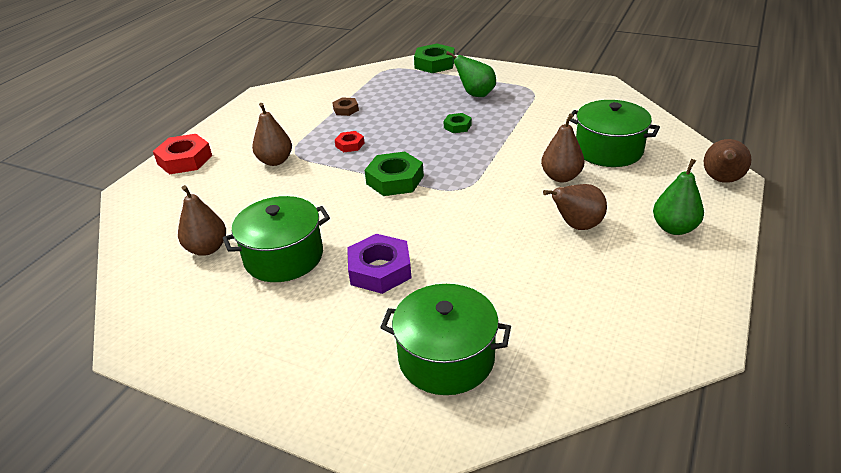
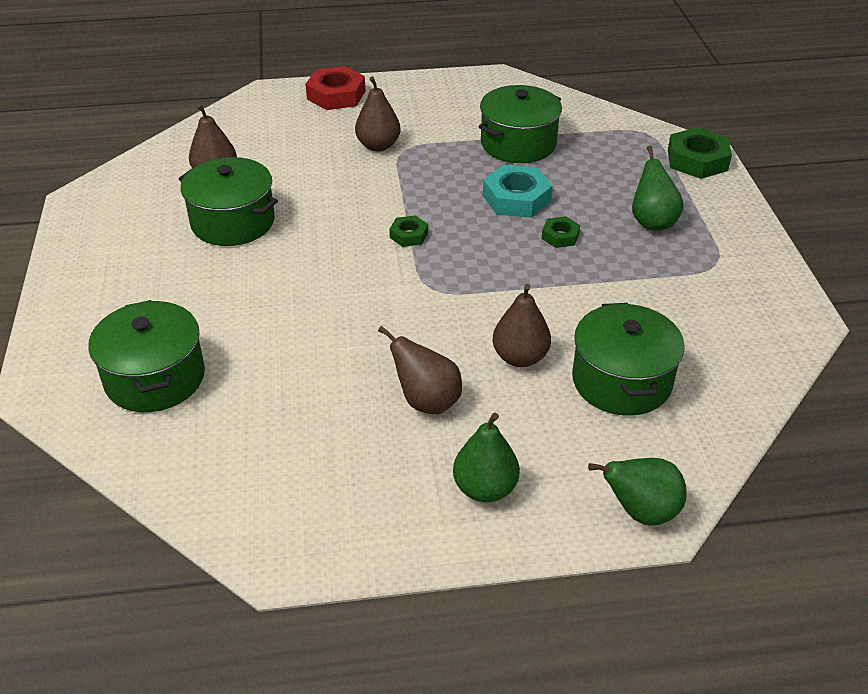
camera: 55 degrees right, 5 degrees up
(346, 109) = (518, 143): brown nut -> green pot
(350, 145) = (449, 177): red nut -> none
(380, 270) = (252, 287): purple nut -> none
(395, 180) = (409, 235): green nut -> green nut, size x0.55
(402, 128) = (516, 198): none -> turquoise nut
(721, 180) = (640, 511): brown pear -> green pear

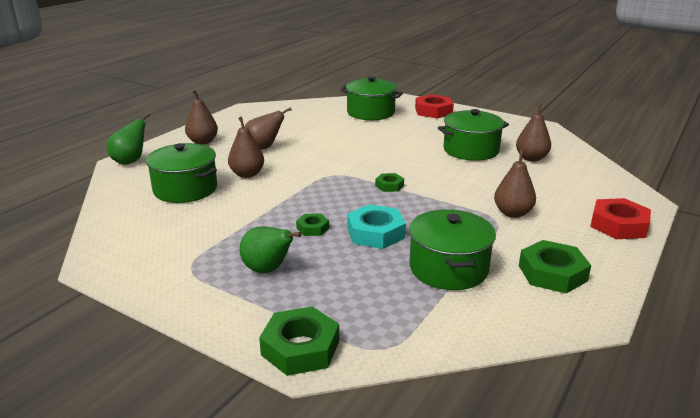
camera: 130 degrees right, 15 degrees down
(88, 314) = (433, 111): none -> red nut
(460, 103) = (552, 273): none -> green nut
(485, 488) = (203, 142): green pear -> brown pear

